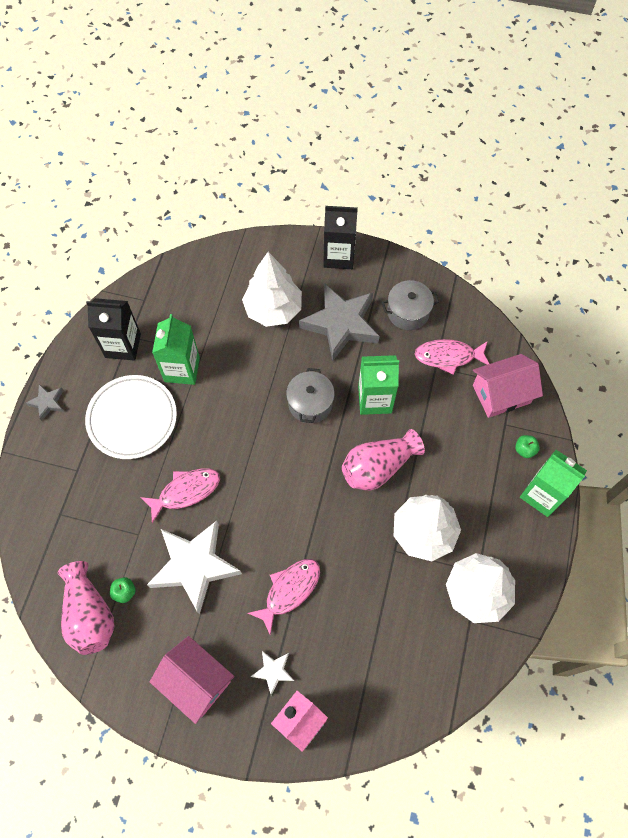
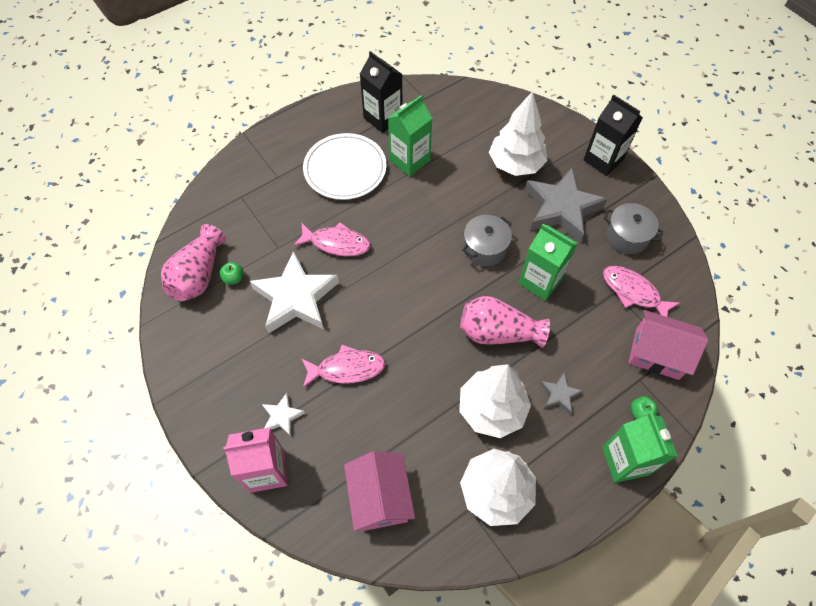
camera: 40 degrees right, 5 degrees down
(47, 403) = (299, 121): grey star -> grey star (559, 395)
(196, 681) = (223, 377): pink house -> pink house (380, 497)

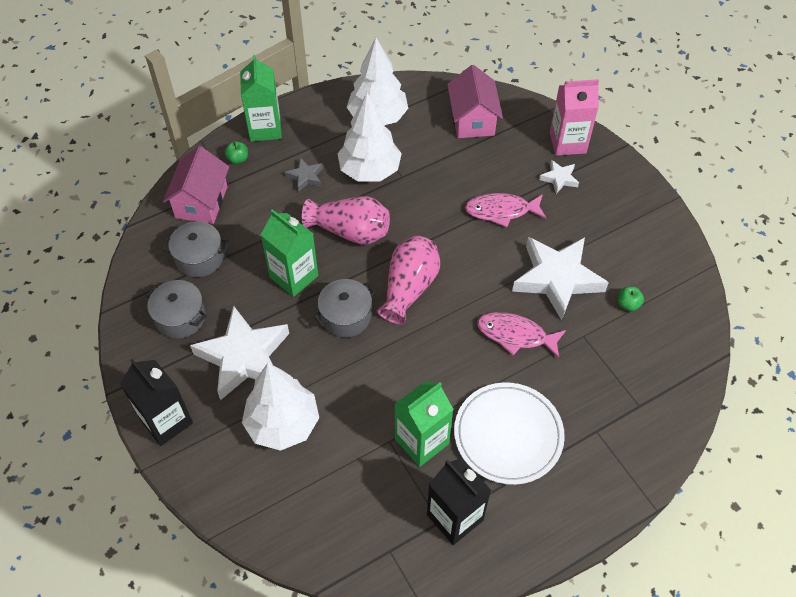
camera: 175 degrees left, 5 degrees down
(198, 275) = (668, 311): pink vase -> pink vase (409, 288)
(561, 209) = (244, 357): grey star -> white star
(633, 292) = (199, 258): pink fish -> grey pot
(657, 354) = (201, 202): pink house -> pink house turned 75 degrees clockwise

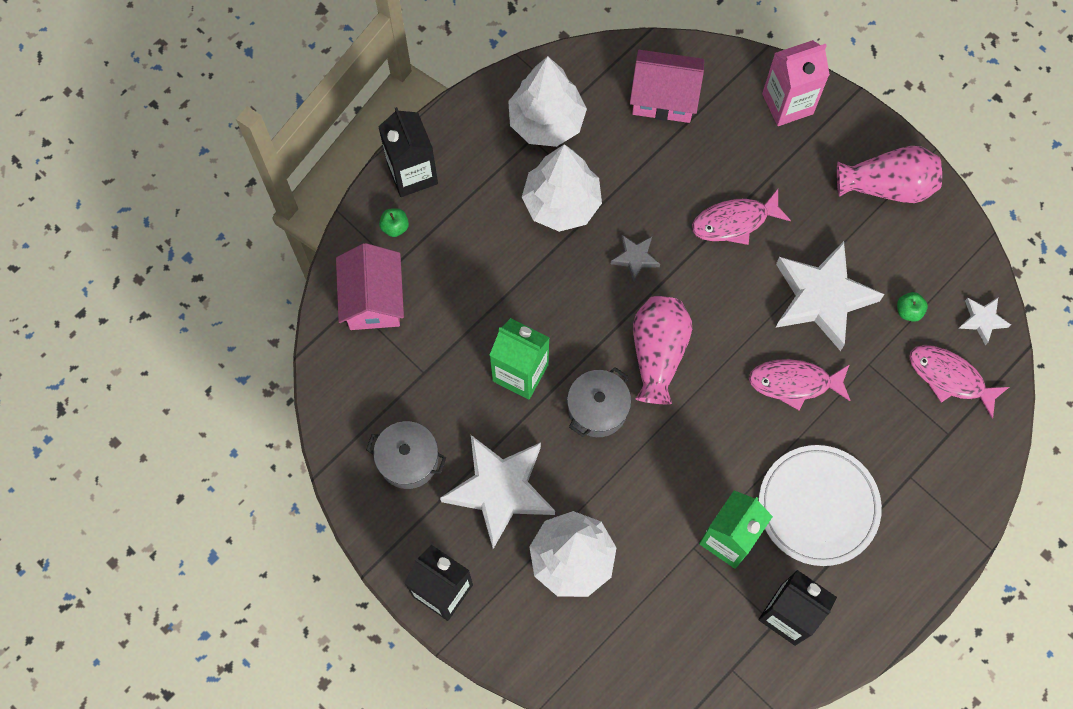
camera: 15 degrees left, 15 degrees up
(199, 258) = (400, 377): grey pot -> none
(265, 128) = (412, 174): green carton -> black carton
(305, 177) = (487, 232): grey star -> grey star (635, 258)
(350, 231) = (566, 295): pink vase -> pink vase (887, 186)
(472, 120) = (664, 98): pink house -> pink house turned 60 degrees counterclockwise
(559, 178) = (790, 159): white star -> white star (982, 320)
(651, 362) = (950, 377): none -> pink fish

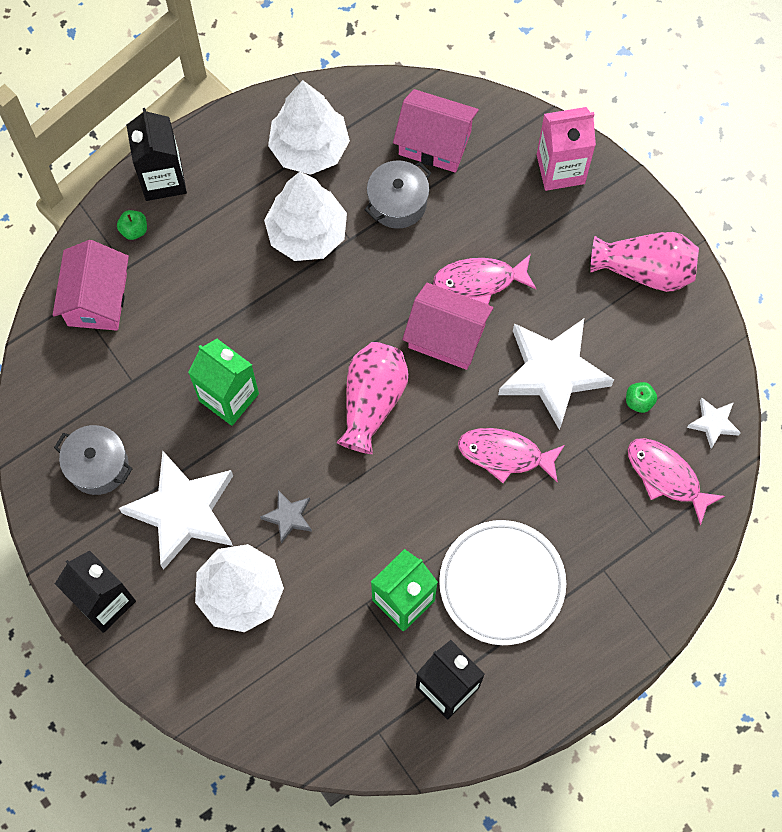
camera: 10 degrees right, 0 degrees up
(597, 409) = (299, 447): grey pot -> grey pot (397, 203)
(635, 258) = (370, 301): grey star -> grey star (288, 517)
(715, 279) = (446, 336): none -> pink house

